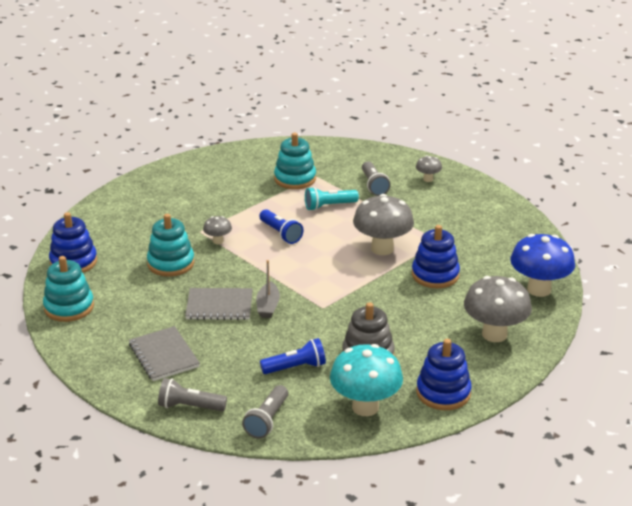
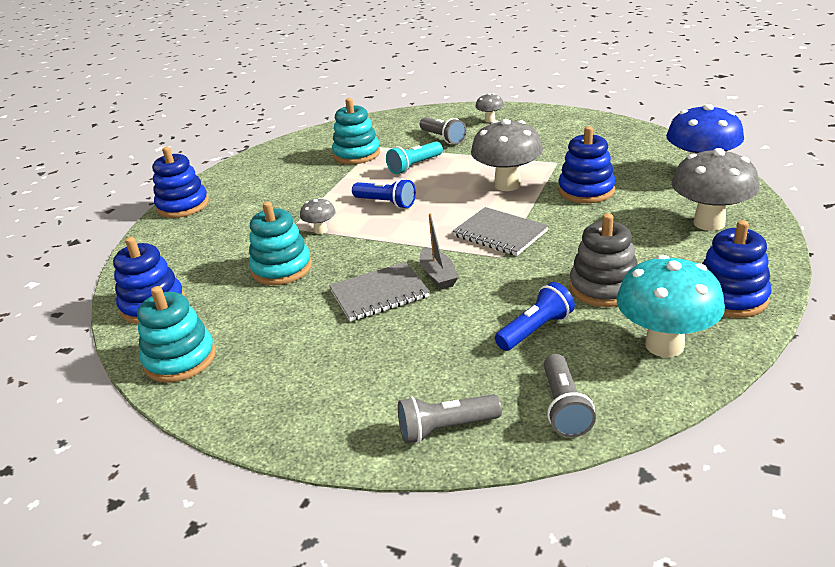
camera: 20 degrees left, 0 degrees up
(138, 184) = (183, 206): none -> blue stacking toy
(164, 355) = (355, 375): grey notebook -> grey notebook (500, 233)

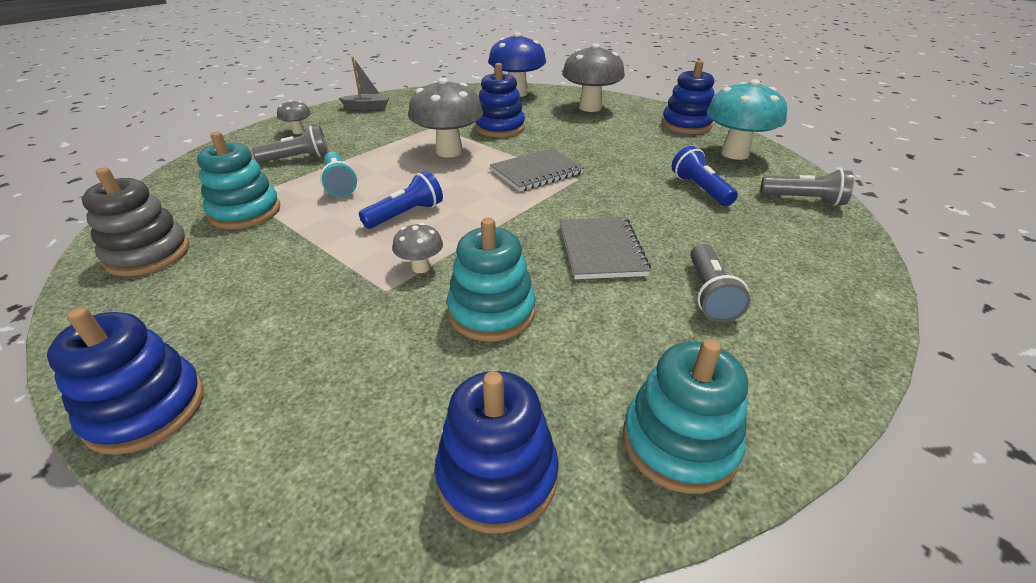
camera: 75 degrees left, 5 degrees up
(438, 275) = (588, 213): grey boat -> grey boat (367, 107)
(446, 428) = (833, 252): grey flashlight -> grey flashlight (709, 294)
(604, 287) = (653, 154): grey stacking toy -> grey stacking toy (148, 254)

